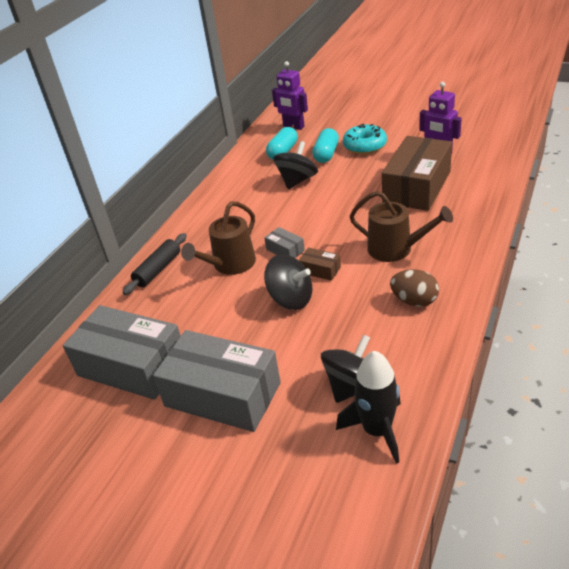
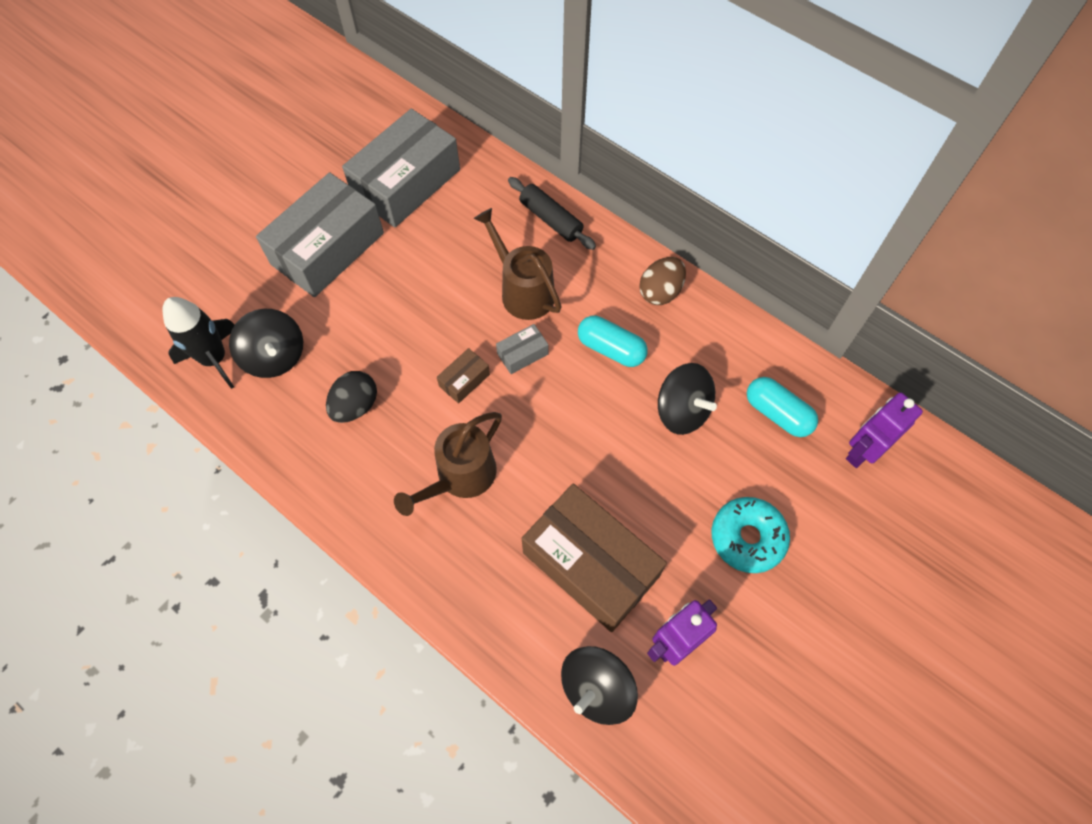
camera: 100 degrees right, 25 degrees up
(291, 299) = (429, 337): black spinning top -> black spinning top (596, 689)
(326, 154) = (744, 472): turquoise capsule -> turquoise capsule (611, 349)
(372, 318) = (355, 406): none -> black egg
(414, 301) = (358, 459): brown egg -> brown egg (660, 292)

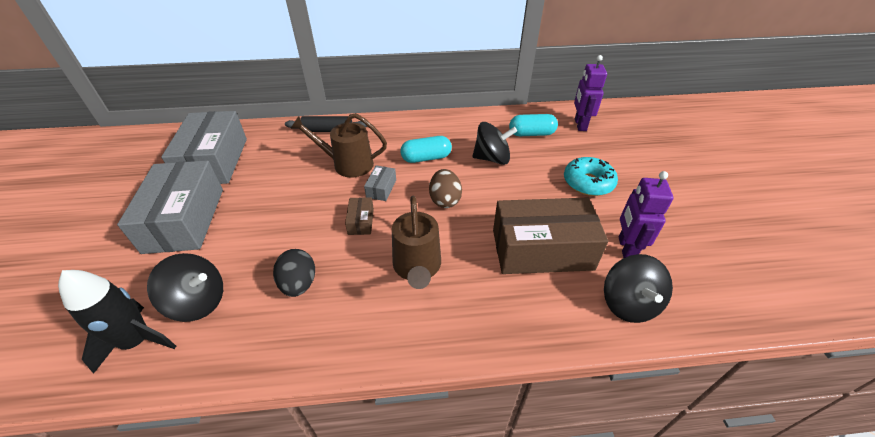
camera: 45 degrees left, 20 degrees down
(660, 292) = (421, 125): brown egg -> brown egg (445, 200)

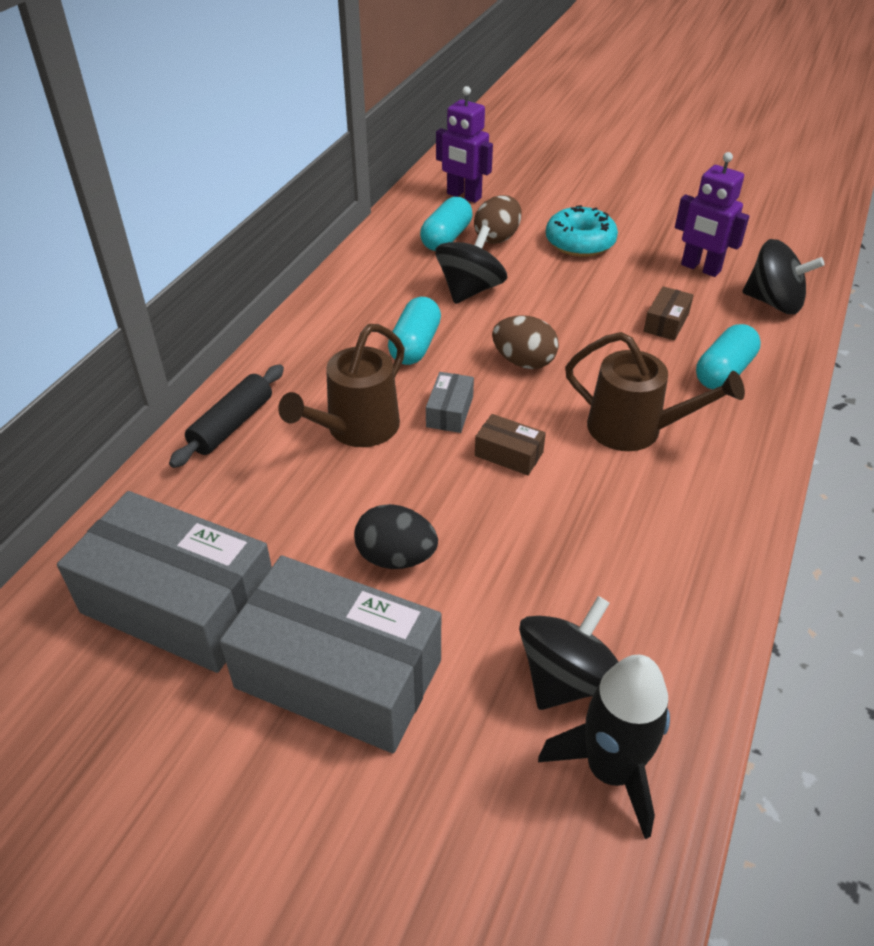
camera: 60 degrees left, 0 degrees up
(299, 284) = (597, 552): black egg -> black egg (396, 557)
(381, 188) = (449, 411): grey box -> grey box turned 60 degrees clockwise
(513, 296) = (723, 372): none -> turquoise capsule
(542, 249) = (666, 322): brown box -> brown box, size x0.42
(553, 150) = (497, 238): none -> brown egg

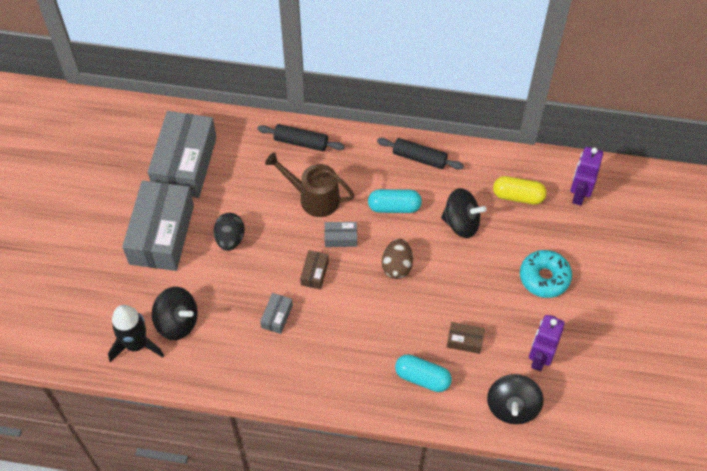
camera: 75 degrees right, 15 degrees up
(339, 306) = (419, 158): none -> black rolling pin
(446, 238) = (518, 196): turquoise capsule -> yellow capsule
(497, 238) = (530, 226): brown egg -> none
(585, 518) = (277, 316): none -> grey box
(635, 429) = (353, 333): brown watering can -> none

